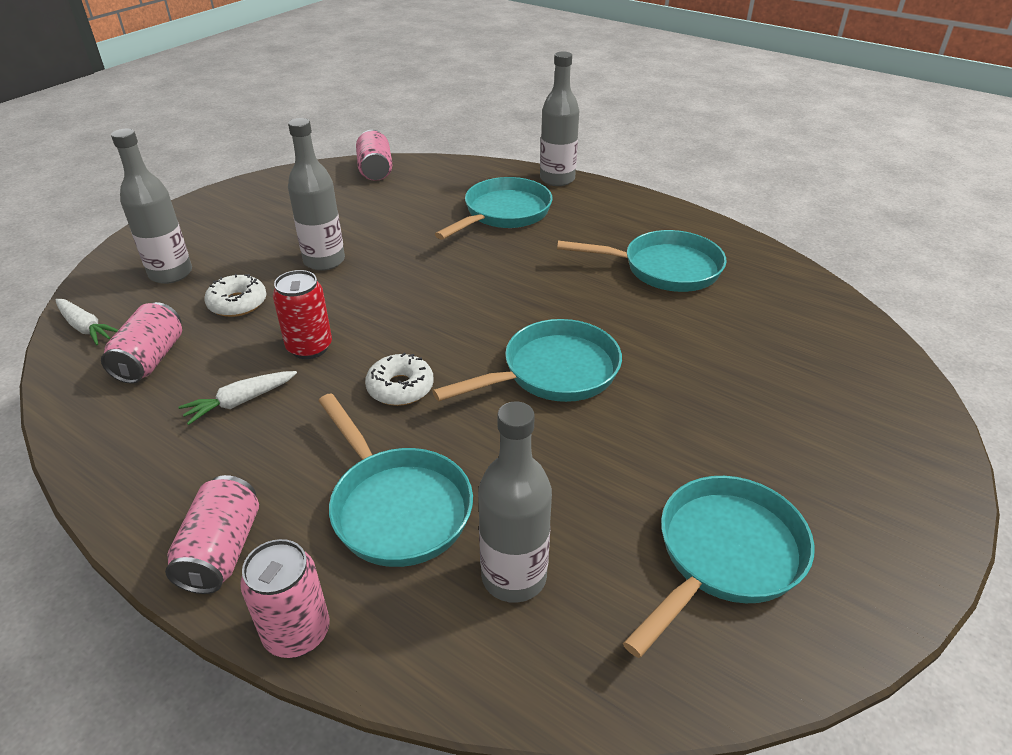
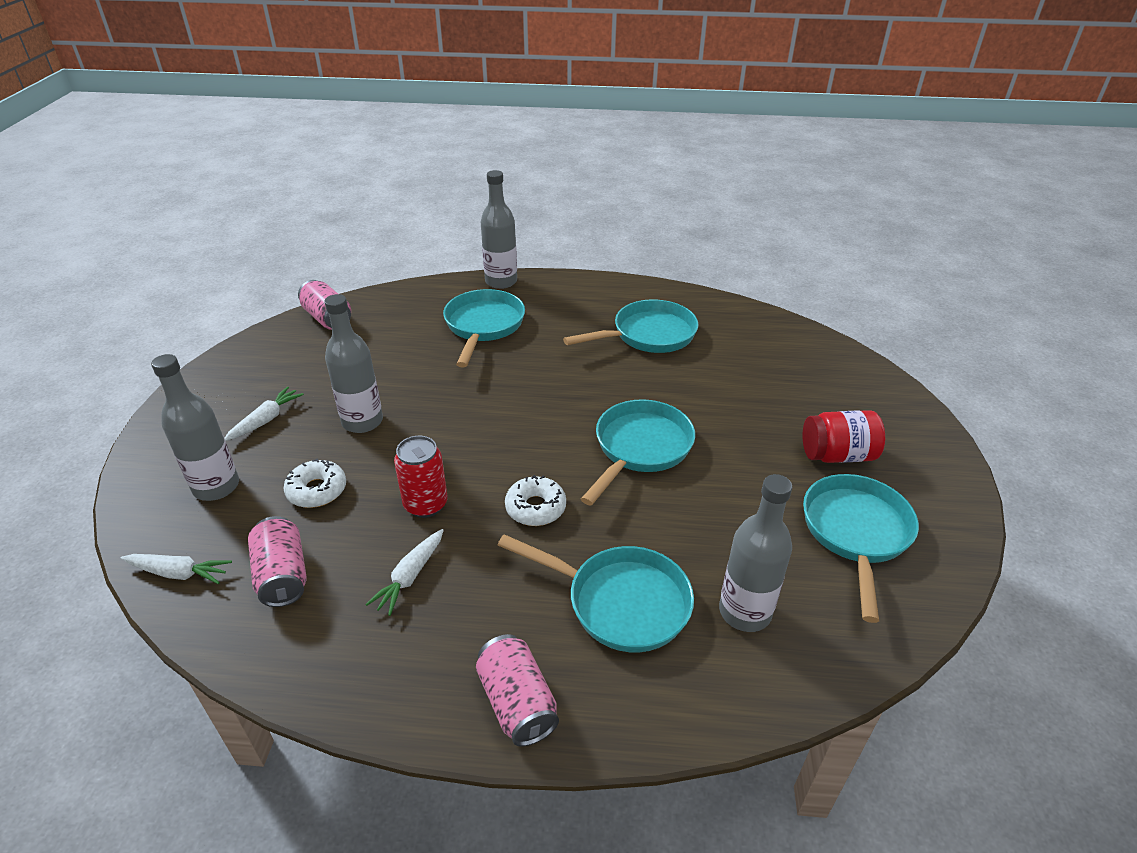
camera: 30 degrees left, 0 degrees up
(253, 235) = (265, 420): none -> white carrot
(297, 633) = (635, 730): pink can -> none
(779, 463) = (837, 455): none -> red jar

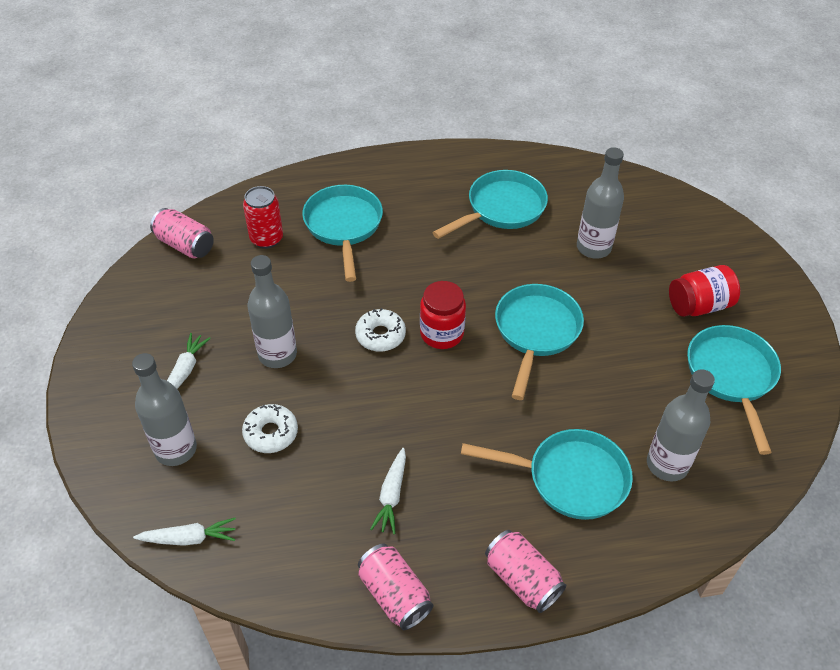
camera: 15 degrees left, 10 degrees up
(282, 575) = (282, 519): pink can -> pink can (394, 595)
(425, 504) = (374, 426): red can -> red can (266, 239)
(501, 281) = (338, 169): grey bottle -> grey bottle (593, 248)
(535, 508) = (469, 409): white donut -> white donut (380, 335)
(537, 432) = (441, 333): none -> red jar

